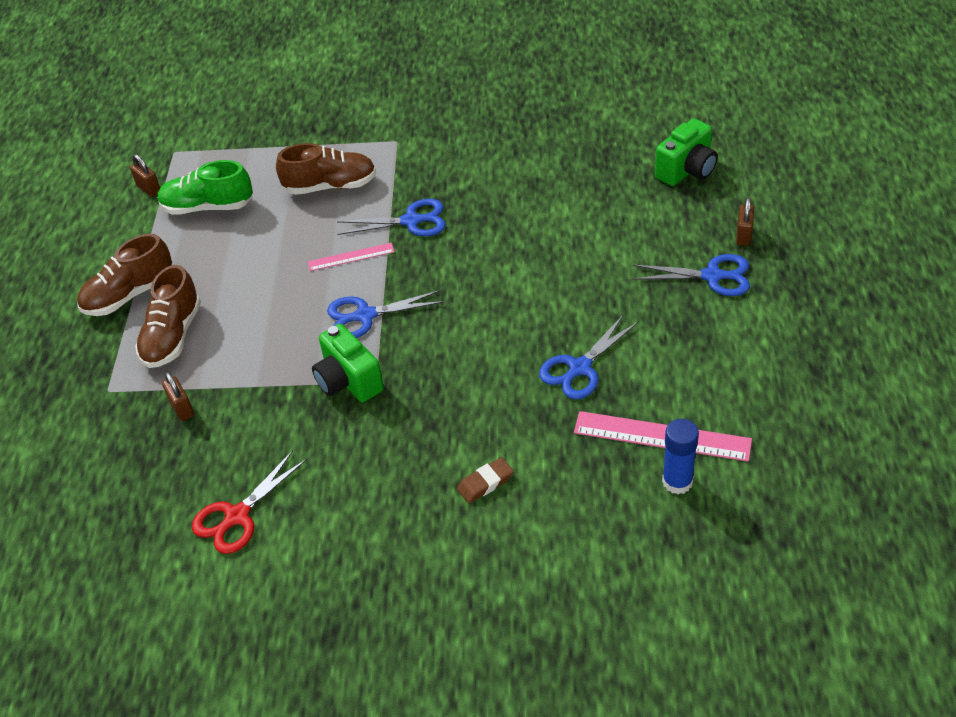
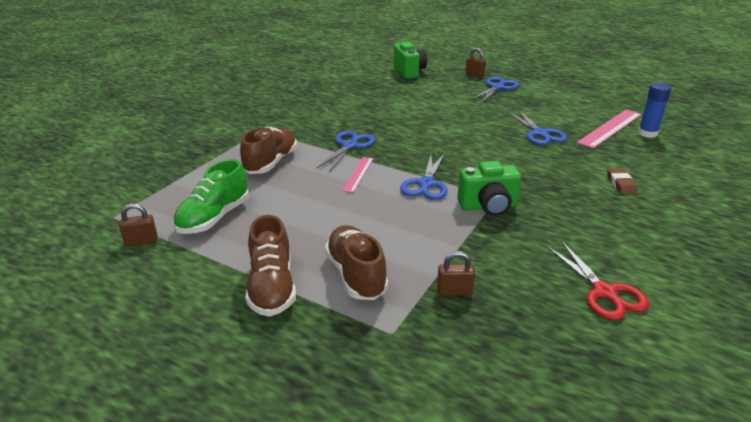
camera: 65 degrees left, 15 degrees down
(172, 336) = (356, 275): brown shoe -> brown shoe turned 150 degrees counterclockwise

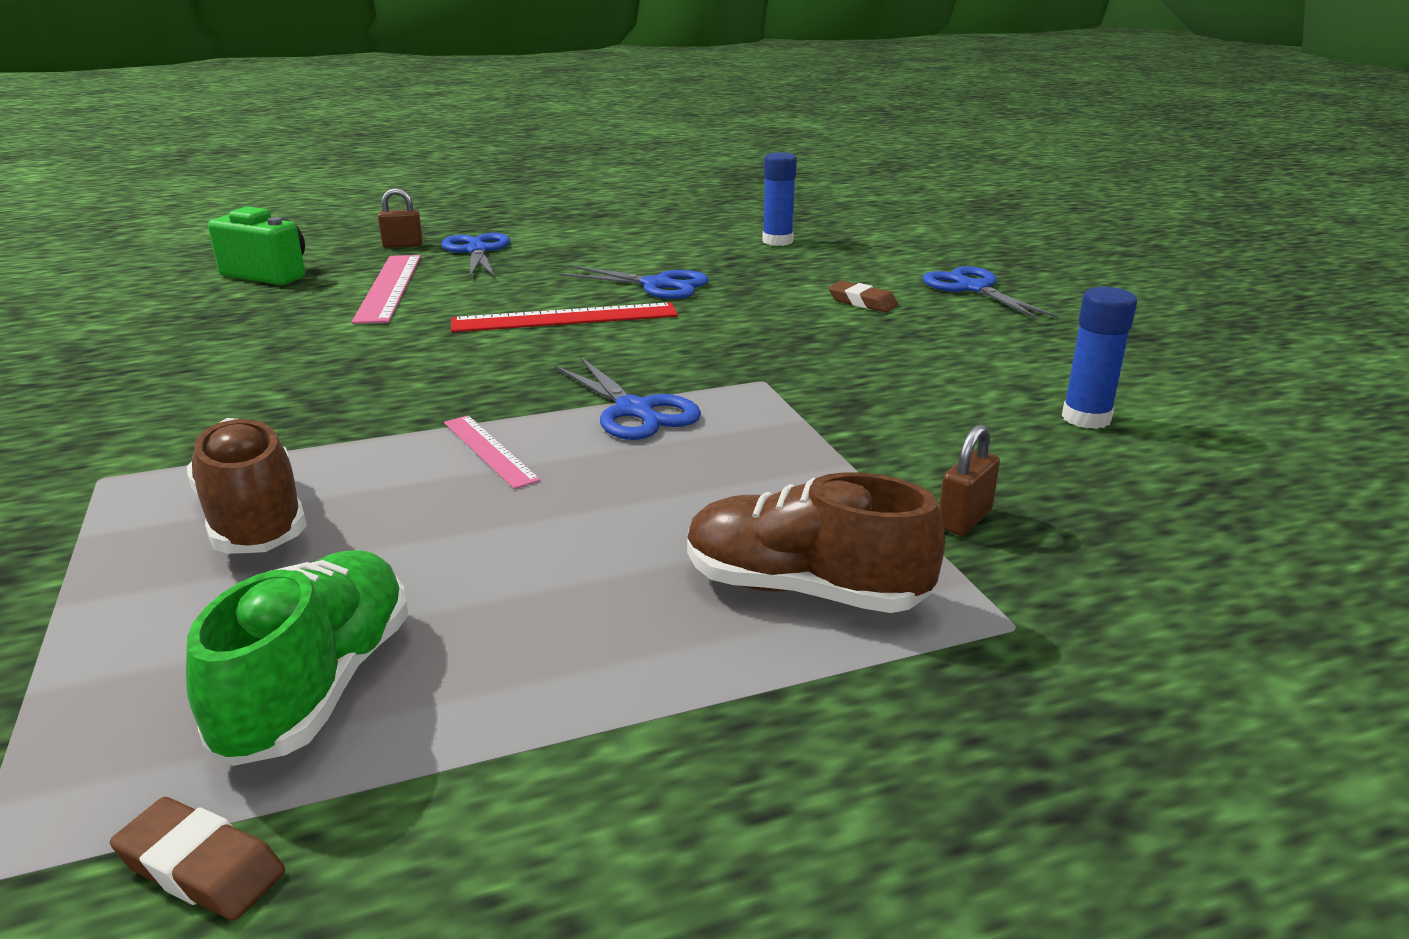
camera: 50 degrees left, 5 degrees down
(141, 242) = (201, 867): brown padlock -> brown eraser
(214, 218) = (319, 686): green shoe -> green shoe turned 150 degrees counterclockwise
(272, 287) = (715, 710): brown shoe -> none
(349, 146) = (379, 418): blue scissors -> blue scissors (973, 288)
(474, 133) = (565, 318): none -> red ruler
(488, 206) = (779, 396): green camera -> none
(604, 292) = (1086, 418): red scissors -> blue glue stick
(610, 128) = (726, 250): pink ruler -> pink ruler (388, 287)

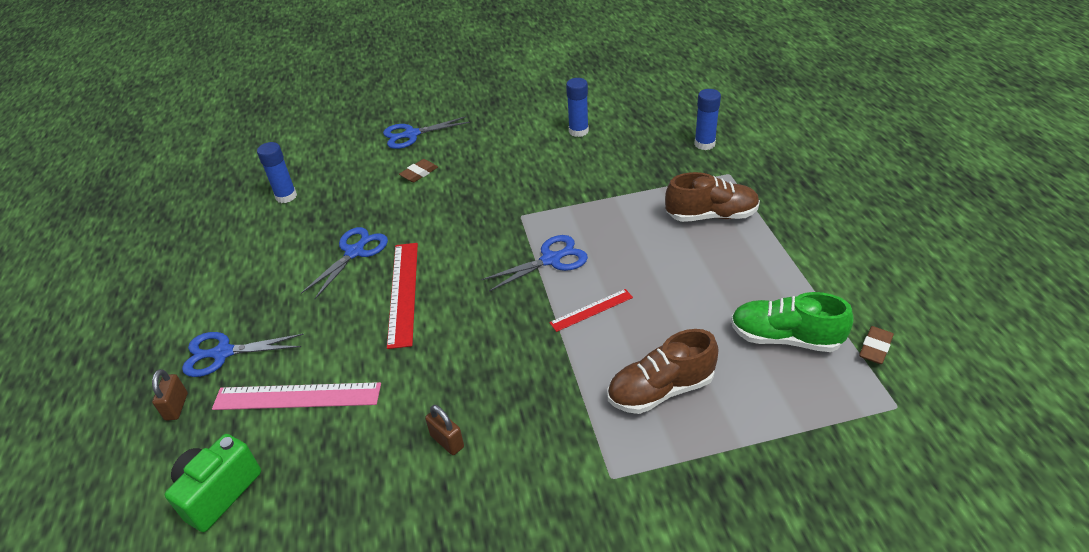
camera: 80 degrees left, 15 degrees up
(489, 450) = (591, 310): pink ruler -> red ruler
(804, 589) = (711, 216): brown shoe -> brown shoe turned 120 degrees counterclockwise
(964, 519) = (661, 173): brown padlock -> brown padlock (447, 441)
(1148, 587) = (704, 144): none -> blue glue stick

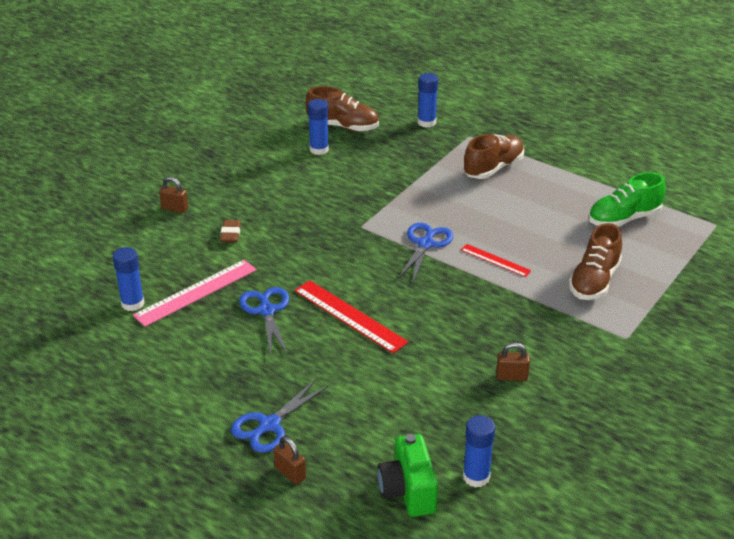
camera: 45 degrees left, 5 degrees down
(281, 523) = (476, 477): none -> blue glue stick
(297, 397) = (373, 414): pink ruler -> pink ruler (196, 292)
(411, 135) = (174, 208): blue scissors -> brown padlock
(591, 310) = (495, 260): red ruler -> red ruler turned 75 degrees counterclockwise
(625, 119) = (343, 126): none -> brown shoe
(875, 348) = (673, 200): brown eraser -> none

